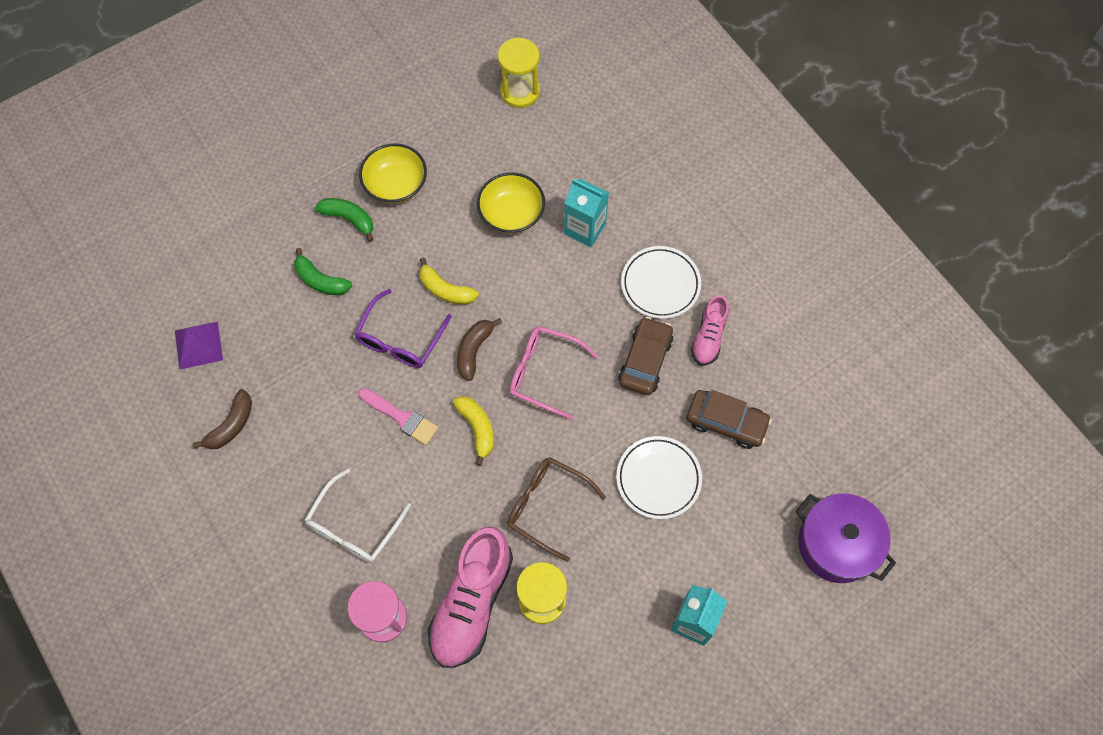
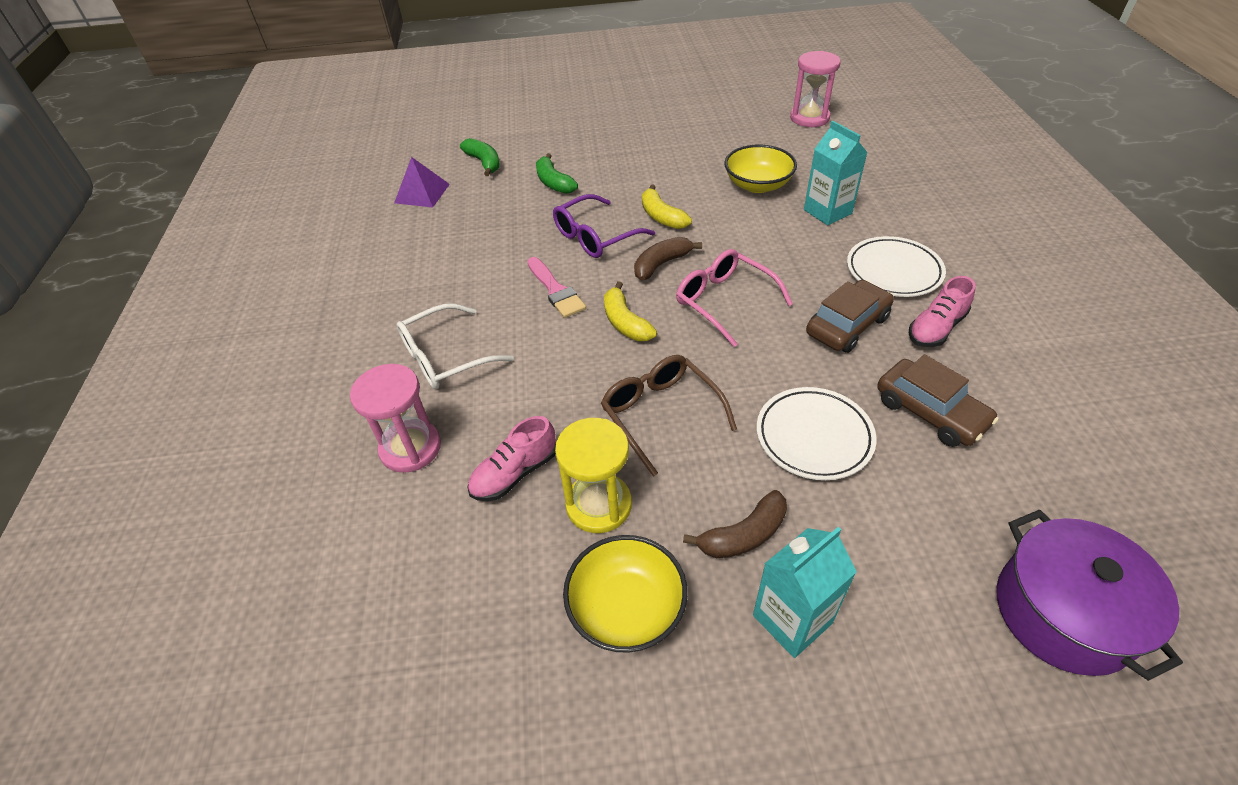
camera: 30 degrees right, 20 degrees down
(231, 425) = (401, 249): brown banana -> brown banana (743, 535)
(349, 219) = (606, 154): green banana -> green banana (484, 163)
(395, 184) = (661, 144): yellow bowl -> yellow bowl (626, 608)
(471, 603) = (515, 473): pink shoe -> pink shoe, size x0.55
(477, 428) = (625, 322): yellow banana -> yellow banana turned 150 degrees clockwise
(520, 91) = (809, 118): yellow hourglass -> pink hourglass

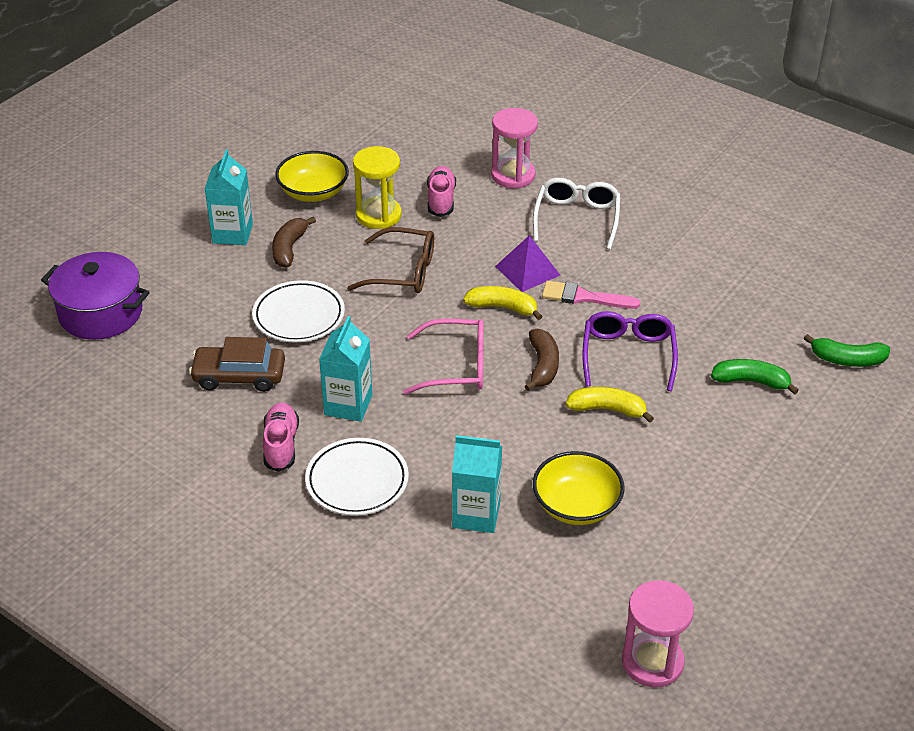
camera: 130 degrees right, 5 degrees down
(422, 193) = (829, 299): purple pyramid -> purple pyramid (527, 270)
(847, 325) = (348, 405): brown car -> turquoise carton

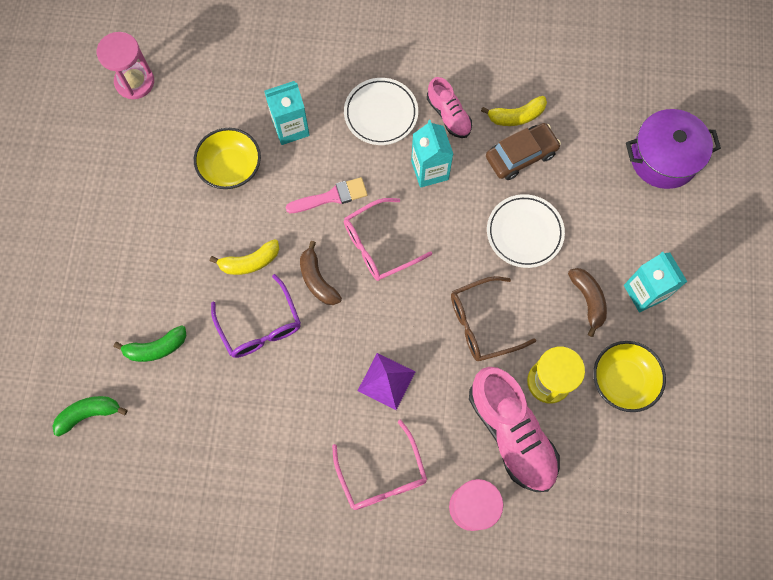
camera: 150 degrees right, 30 degrees up
(441, 200) = (511, 433): pink shoe -> pink shoe, size x1.81
(503, 308) = (381, 326): yellow banana -> yellow banana (516, 116)
(577, 218) = (382, 475): white glasses -> pink glasses
(584, 297) = (324, 374): pink brush -> pink brush (331, 197)

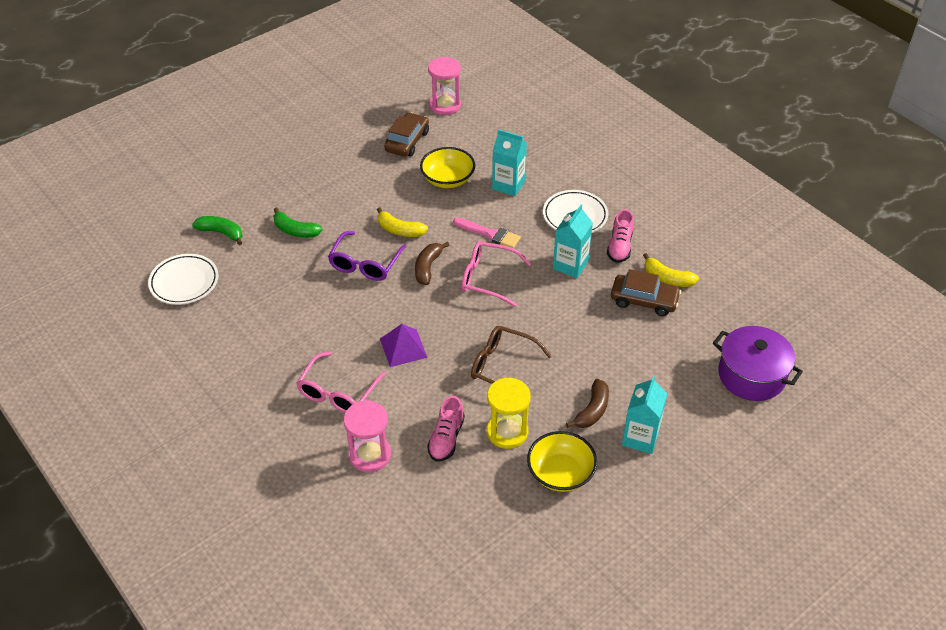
camera: 45 degrees right, 25 degrees down
(146, 155) = (407, 141): none -> brown car
(511, 433) = (446, 438): pink shoe -> pink shoe, size x0.55
(524, 232) = (594, 342): white plate -> white plate (184, 282)

